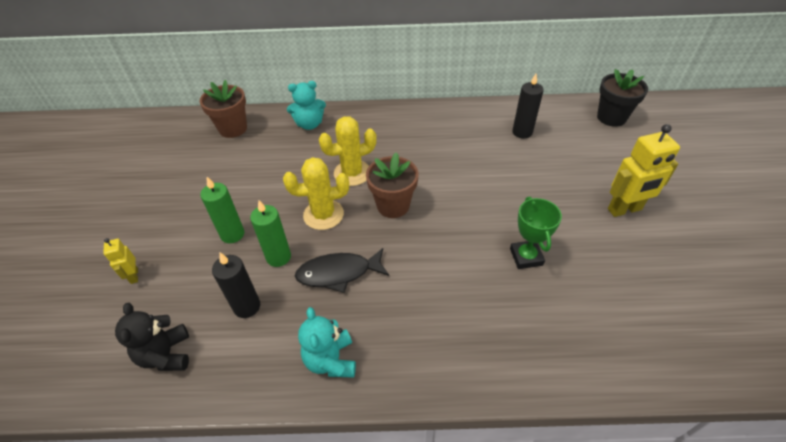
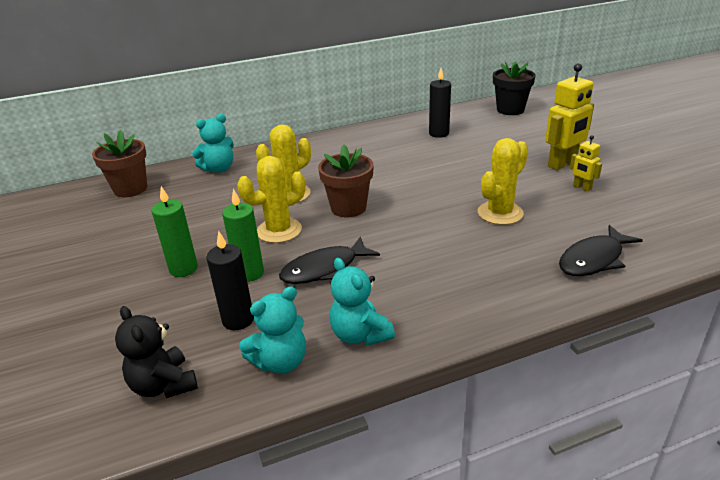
camera: 20 degrees left, 15 degrees down
(134, 276) = (79, 332): yellow robot -> yellow robot (582, 187)
(257, 365) = (280, 361): none -> turquoise teddy bear
(526, 257) = (500, 213): green trophy -> yellow cactus
(585, 349) = (594, 259): none -> black fish

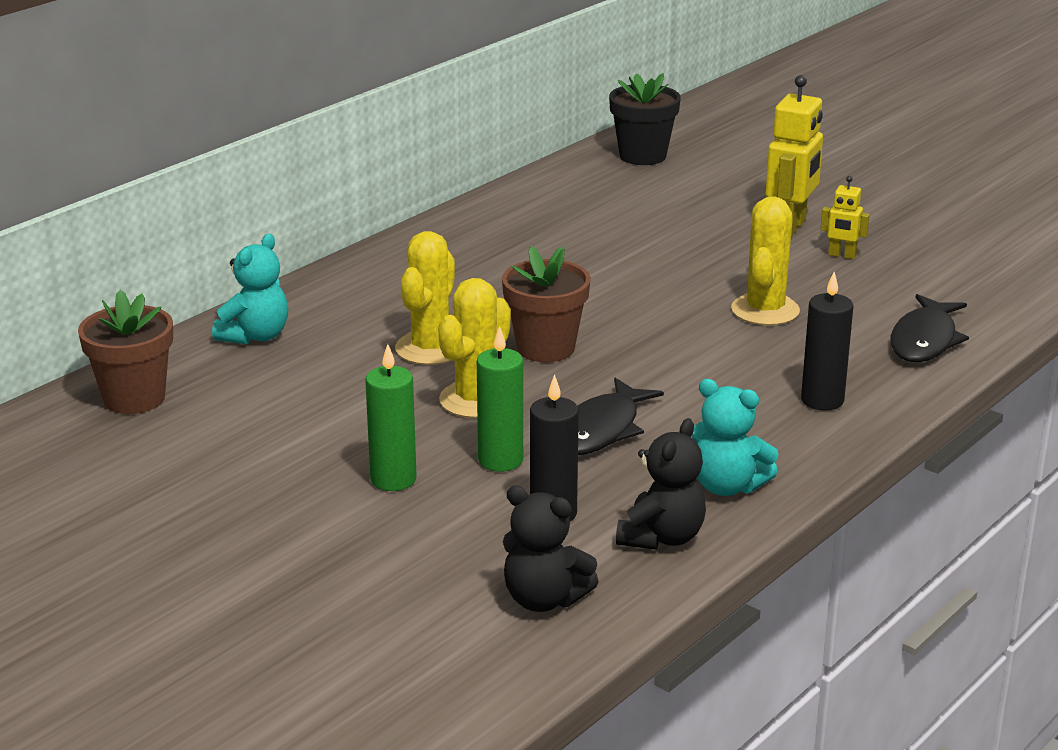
camera: 30 degrees left, 5 degrees down
(280, 361) = (661, 537): turquoise teddy bear -> black teddy bear
(439, 133) = (567, 213): black candle -> black candle (822, 400)

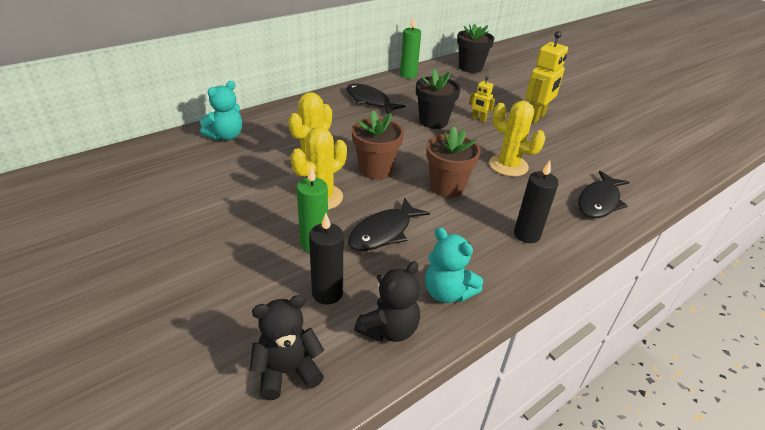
camera: 10 degrees right, 10 degrees up
(134, 398) = (138, 163): brown flower pot -> brown flower pot (447, 187)
(393, 479) = (244, 246): green candle -> green candle (408, 75)
(481, 242) = (369, 101): none -> black fish
(544, 599) = (287, 371): black teddy bear -> black teddy bear turned 120 degrees clockwise
(611, 260) = (433, 121): none -> black flower pot
(765, 310) = (508, 165): yellow cactus -> yellow cactus turned 75 degrees counterclockwise
(842, 255) = (561, 138): yellow robot -> yellow robot (478, 119)

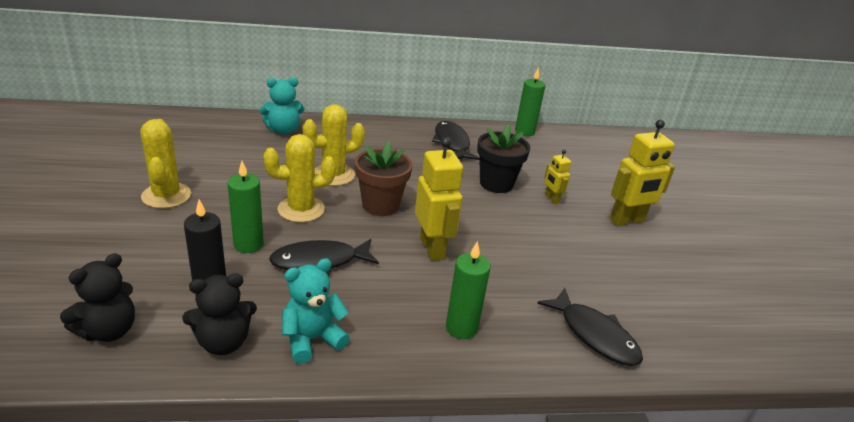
camera: 30 degrees right, 5 degrees down
(287, 371) = (108, 330): black teddy bear -> black teddy bear turned 120 degrees clockwise
(447, 187) = (432, 248): brown flower pot -> yellow robot
(447, 292) = (312, 339): turquoise teddy bear -> turquoise teddy bear turned 75 degrees clockwise
(470, 67) = (609, 146): black flower pot -> none
(508, 165) = (528, 255): yellow cactus -> yellow cactus (166, 196)
(526, 235) = (461, 328): black candle -> green candle
(599, 201) = (594, 335): black fish -> black fish turned 105 degrees counterclockwise

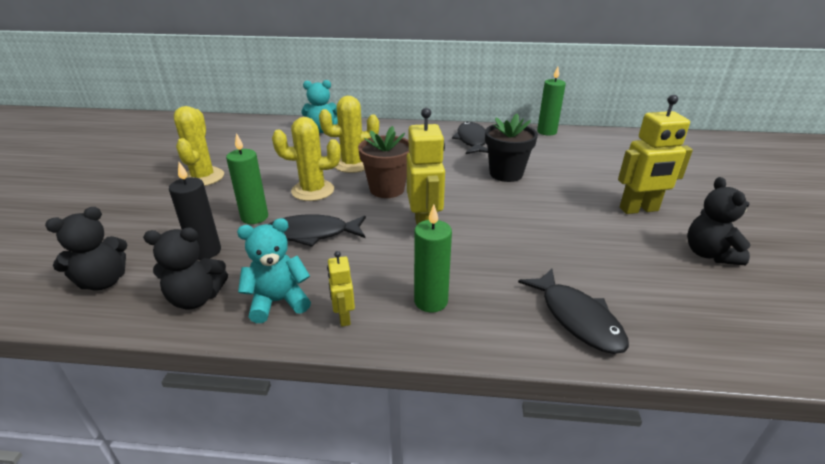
camera: 15 degrees right, 0 degrees up
(551, 199) = (560, 188): yellow robot -> yellow robot (343, 317)
(692, 264) = (709, 254): none -> black teddy bear

